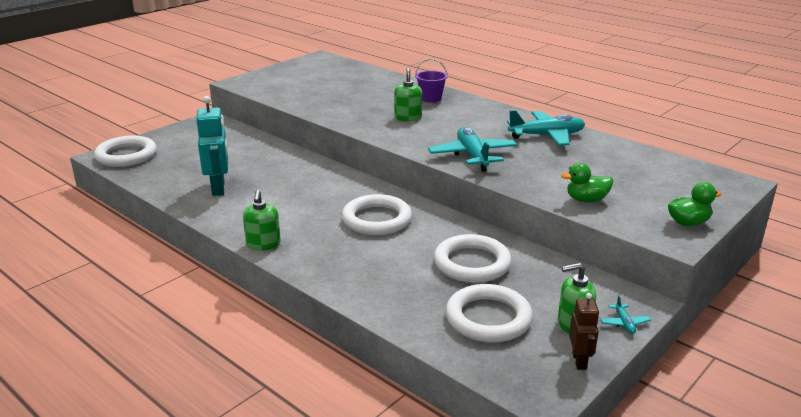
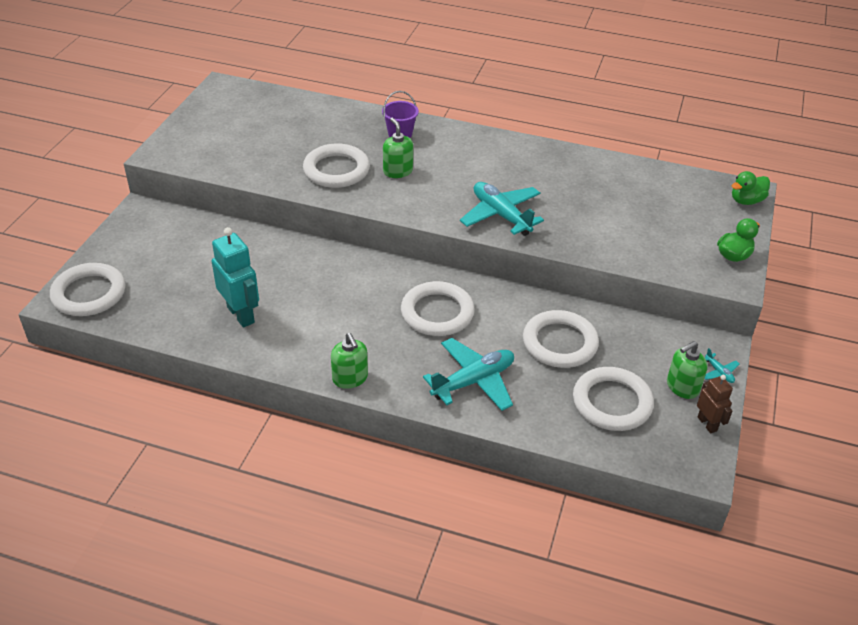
camera: 25 degrees left, 15 degrees up
(359, 109) = (336, 170): none -> white ring
(547, 136) = (551, 167): turquoise plane -> turquoise plane (473, 381)
(586, 200) = (637, 249): green duck -> green duck (746, 201)

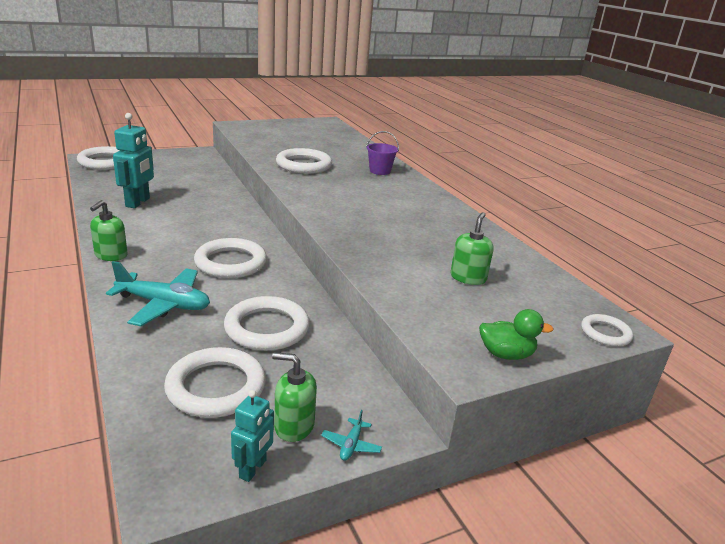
camera: 45 degrees right, 15 degrees down
(398, 171) = (338, 181): green soap dispenser -> green soap dispenser (468, 278)
(501, 215) = (354, 226): turquoise plane -> none
(707, 424) = (253, 469): brown robot -> turquoise robot
(746, 201) = (605, 333): green duck -> white ring

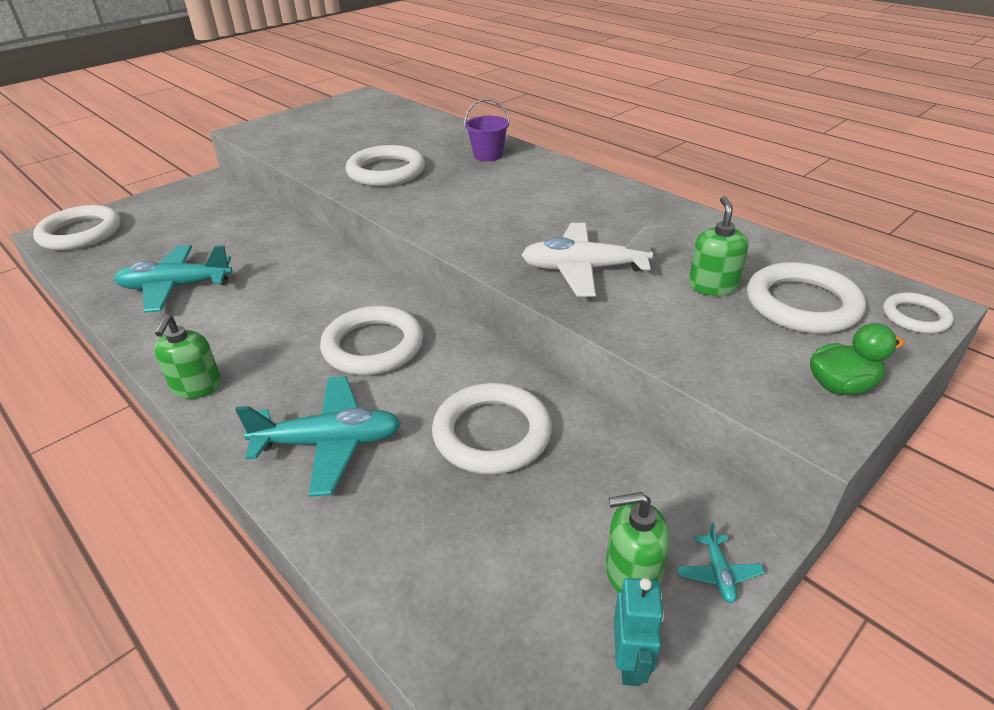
camera: 15 degrees left, 10 degrees up
(138, 202) = (176, 287): turquoise robot -> turquoise plane
(216, 387) = (492, 552): white ring -> white ring (802, 304)
(385, 247) = (583, 269): none -> white plane

